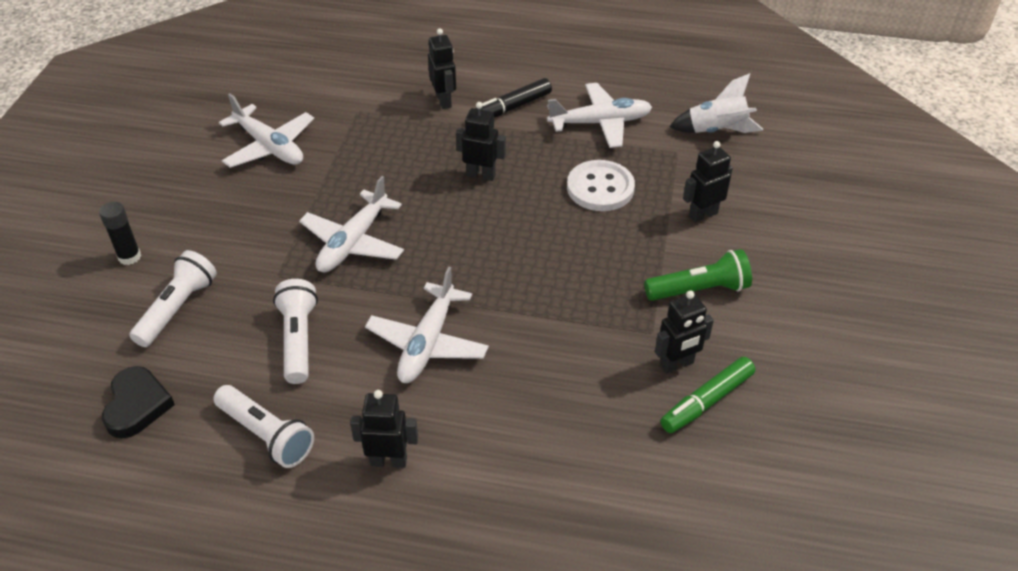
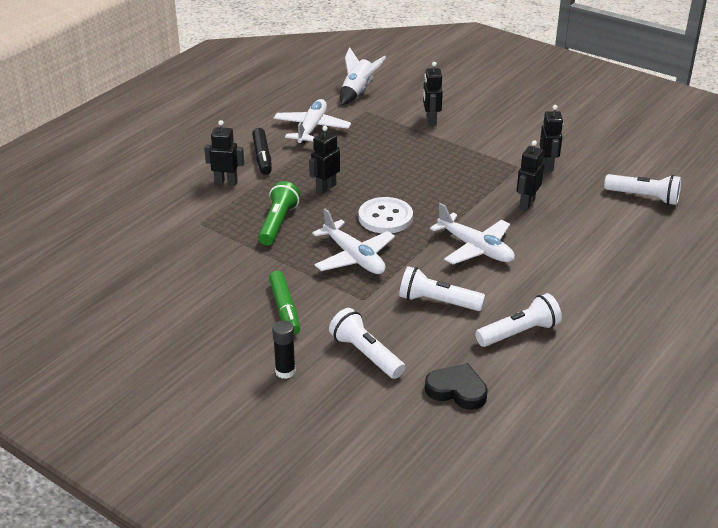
camera: 65 degrees left, 10 degrees down
(269, 147) = (206, 274): white plane -> none
(388, 461) = (567, 286): black robot -> black robot (526, 203)
(600, 188) = (377, 147): white button -> white button (385, 217)
(669, 501) = (644, 197): none -> white flashlight
(699, 290) = (494, 141): green flashlight -> green flashlight (278, 223)
(706, 401) = (580, 165): green marker -> green marker (284, 309)

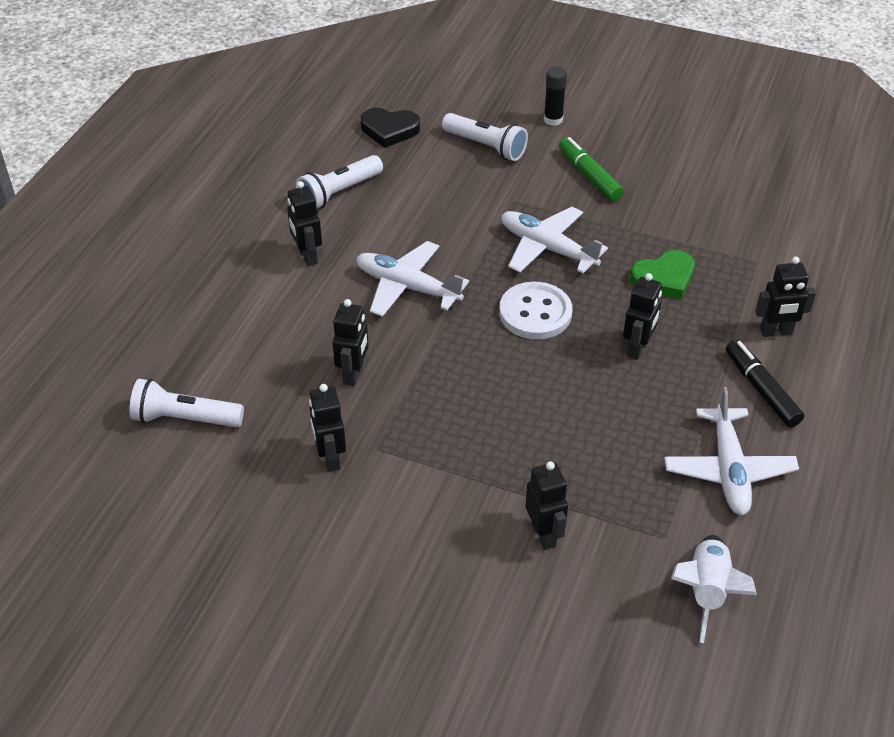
camera: 165 degrees right, 10 degrees up
(278, 223) = (664, 278): green flashlight -> green heart
(438, 302) = (433, 211): white flashlight -> none
(553, 283) = (307, 256): none -> black robot

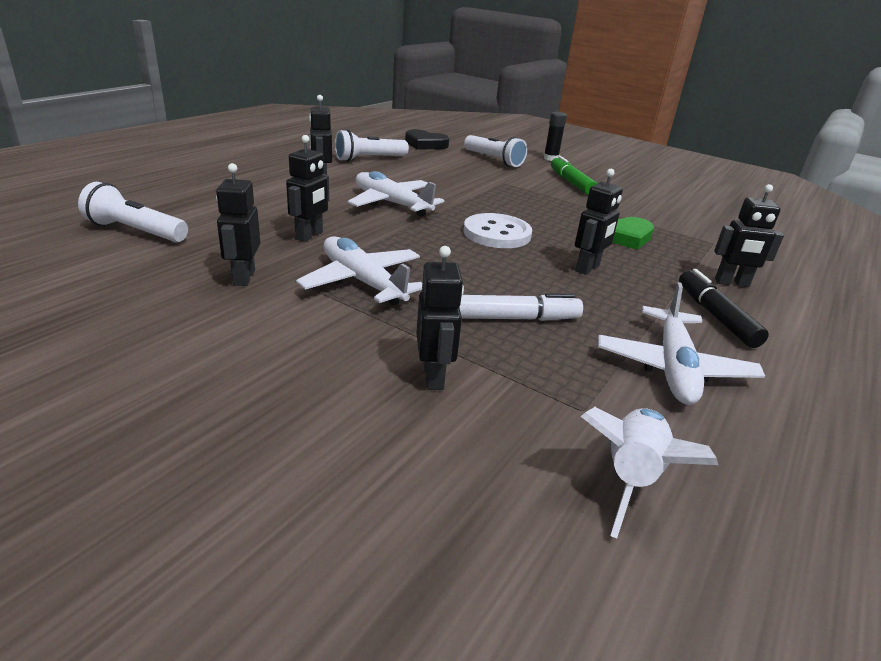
camera: 10 degrees right, 15 degrees down
(547, 248) = (522, 206): white plane -> white plane (362, 282)
(588, 444) = (515, 318): none -> white marker

